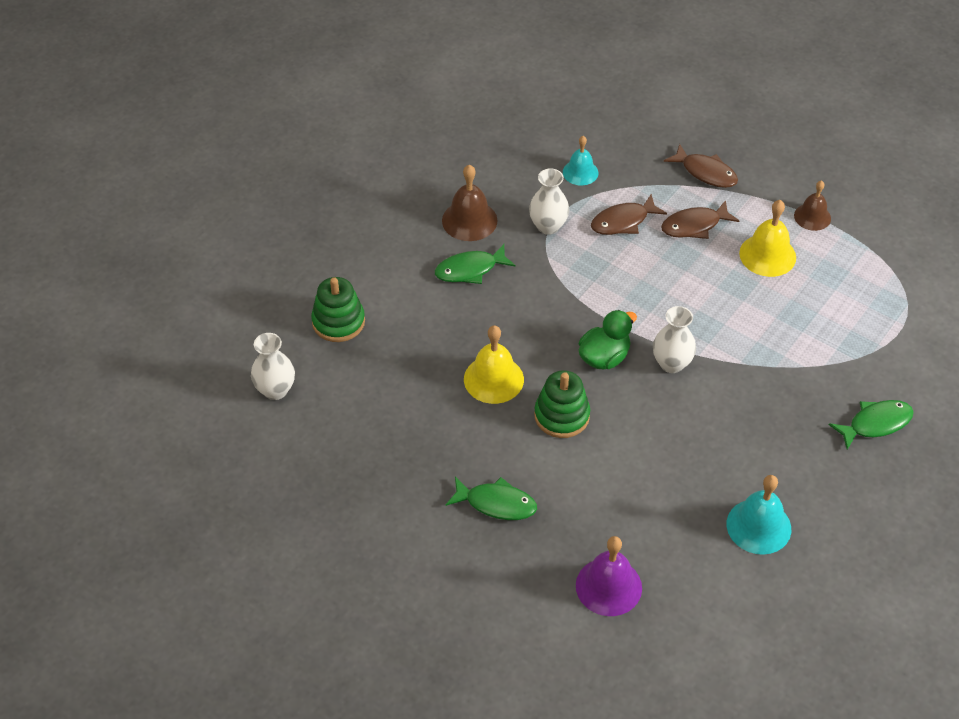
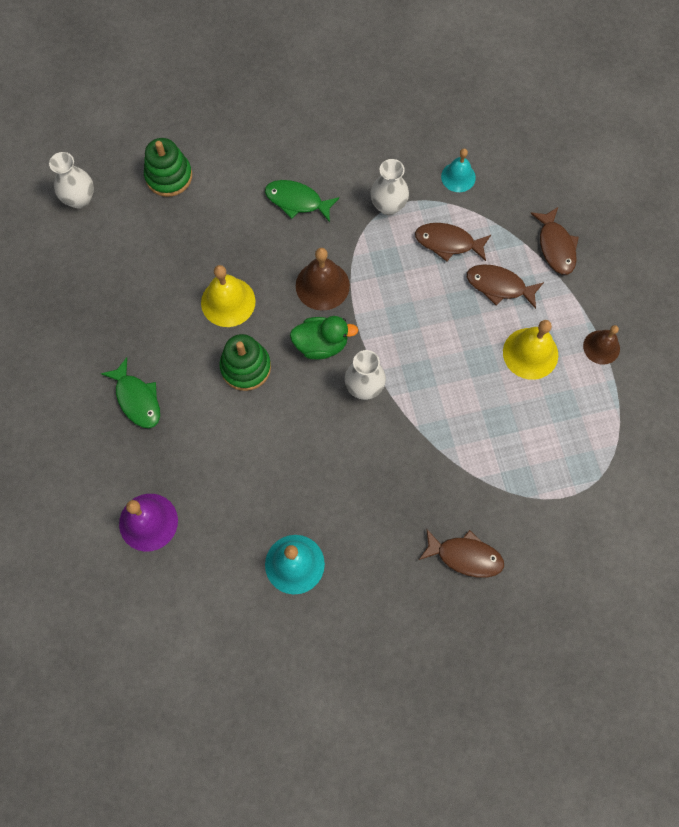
camera: 40 degrees right, 20 degrees up
(469, 220) = (336, 159): brown bell -> brown bell (322, 285)
(875, 424) = (465, 556): green fish -> brown fish

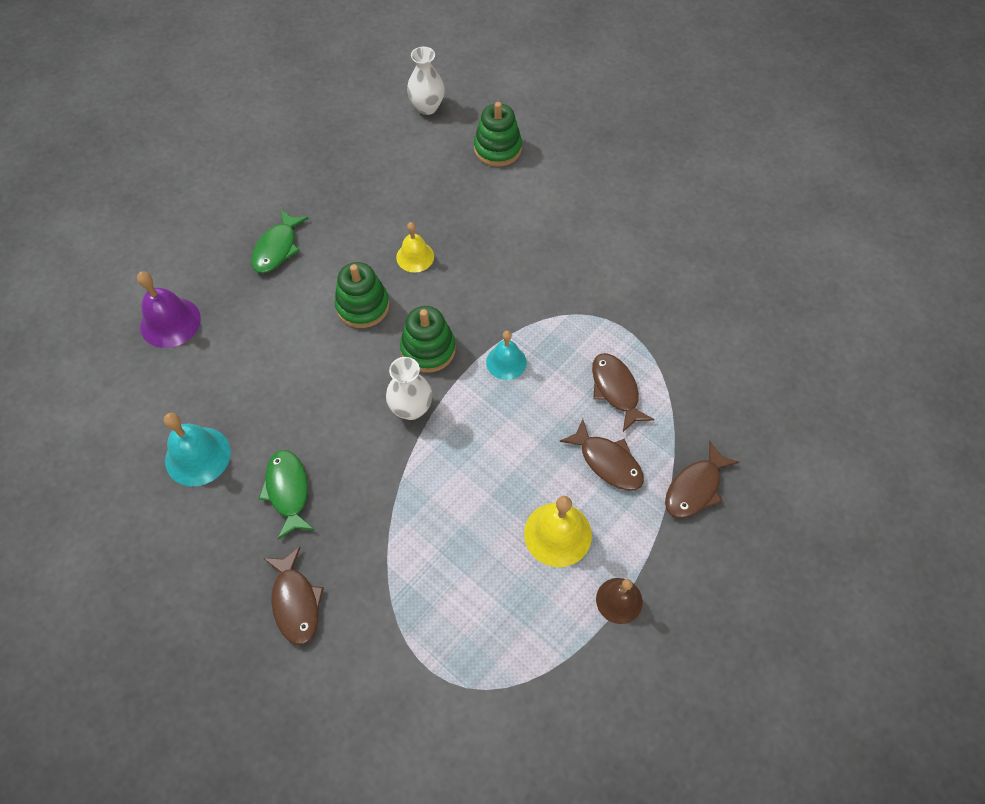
camera: 55 degrees right, 10 degrees down
(228, 302) = (415, 257): yellow bell -> yellow bell, size x0.66
(297, 201) = (553, 248): green fish -> green fish (288, 491)
(321, 344) = (428, 349): green duck -> green stacking toy
(322, 285) = (487, 315): brown bell -> none
(388, 206) = (611, 319): white vase -> none
(458, 177) = (692, 357): turquoise bell -> turquoise bell (506, 362)
(499, 286) = (607, 462): brown fish -> brown fish turned 150 degrees clockwise

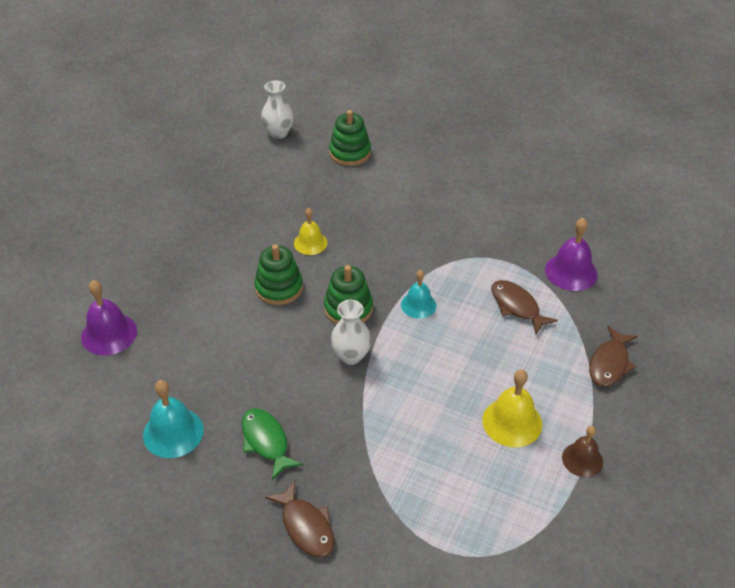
camera: 15 degrees left, 15 degrees down
(277, 248) = (186, 259): green fish -> none
(607, 462) = (531, 360): brown fish -> none
(694, 358) = (571, 272): none -> purple bell

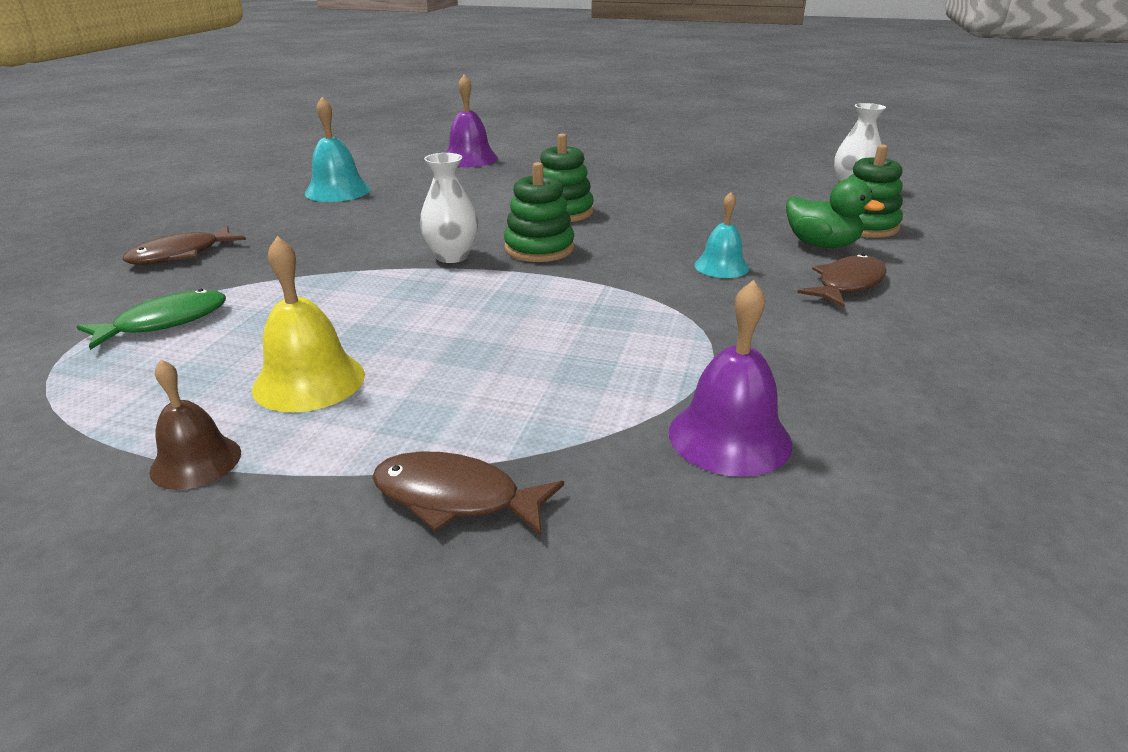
camera: 80 degrees right, 15 degrees down
(266, 441) = (314, 227): green fish -> green fish (165, 322)
(310, 243) = (653, 220): yellow bell -> none
(375, 180) = (821, 245): none -> green duck
(418, 305) = (564, 291): turquoise bell -> turquoise bell (721, 266)
(517, 306) = (593, 375): brown fish -> brown fish (847, 284)

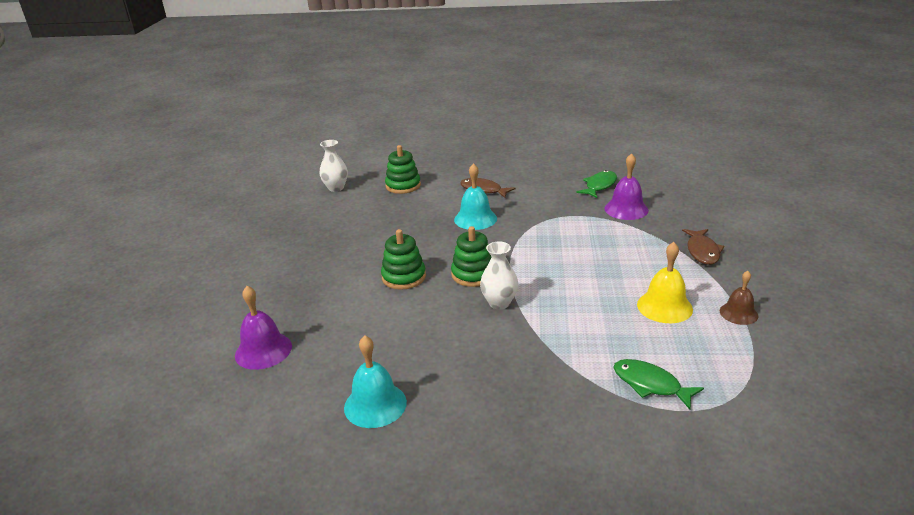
camera: 100 degrees left, 0 degrees up
(181, 255) = (554, 435): brown fish -> none
(721, 266) = (475, 219): turquoise bell -> turquoise bell, size x1.51
(821, 245) = (435, 196): green duck -> none
(883, 427) = (599, 186): none -> green fish

